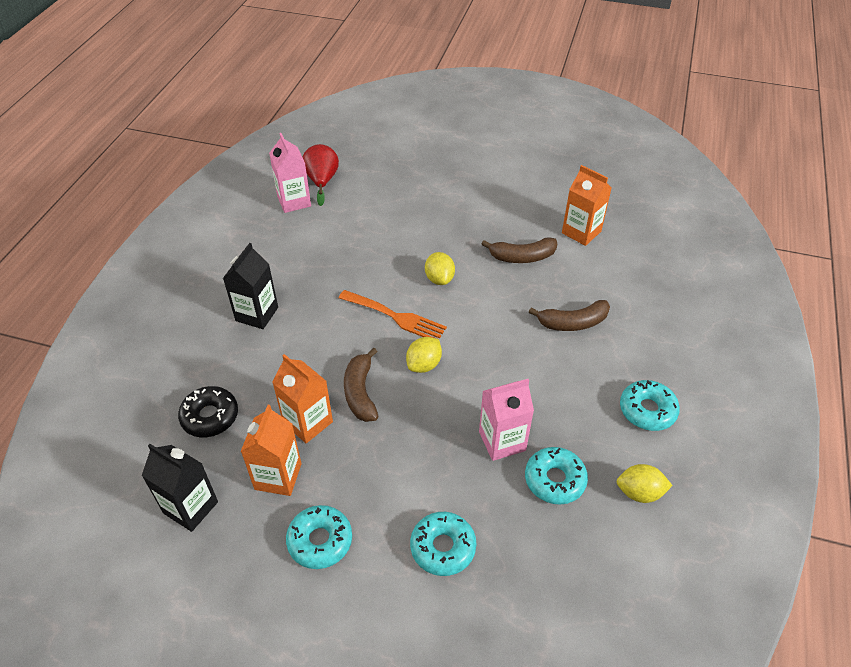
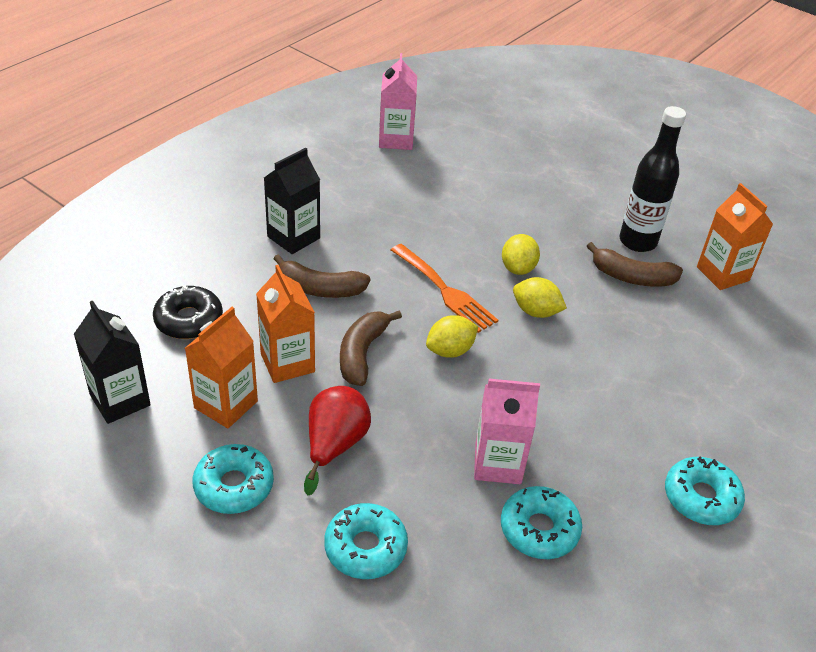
camera: 20 degrees right, 5 degrees down
(322, 181) = (438, 129): red pear -> red pear (335, 445)
(512, 227) = (637, 242): none -> black bottle
(573, 323) = (657, 368): brown banana -> brown banana (320, 289)
(639, 492) = (639, 585): yellow lemon -> yellow lemon (536, 312)

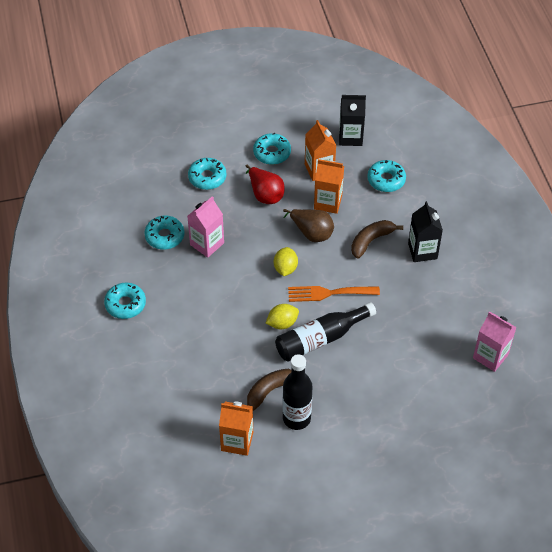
camera: 130 degrees right, 10 degrees up
(189, 320) = (386, 180): black donut -> turquoise donut
(362, 353) = (311, 233): brown banana -> brown pear
(518, 268) = (321, 339): yellow lemon -> black bottle

